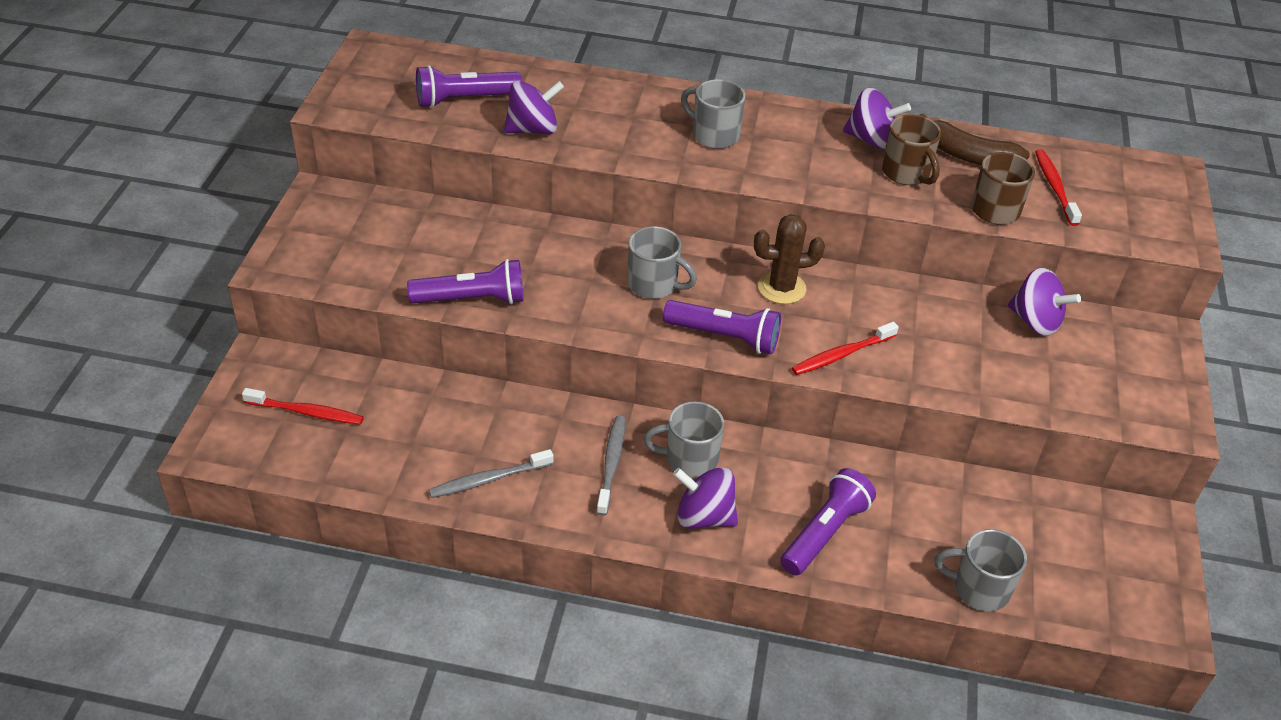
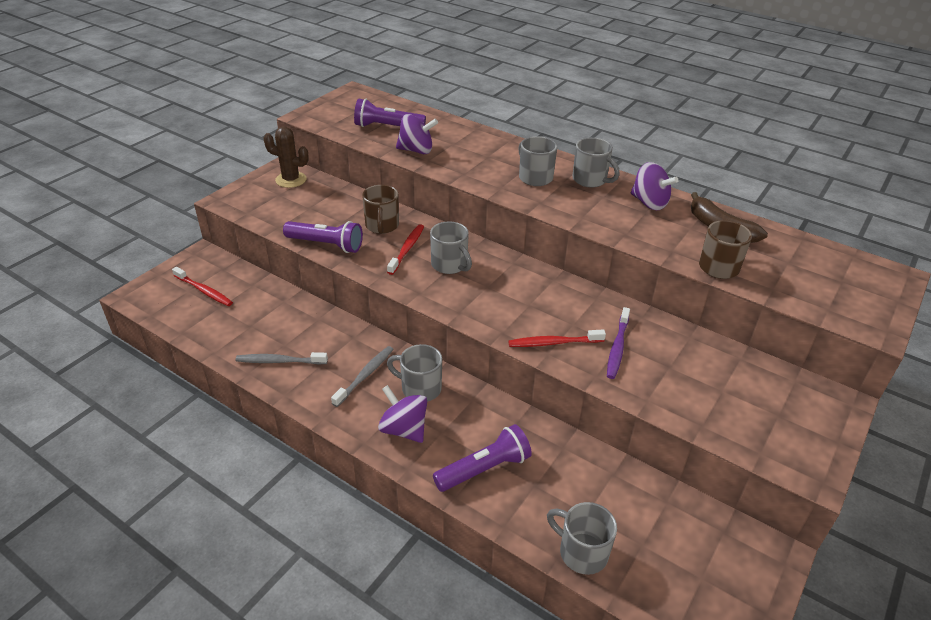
camera: 25 degrees right, 5 degrees down
(724, 337) = (475, 309): purple flashlight -> none
(781, 288) = (538, 289): brown cactus -> brown cactus (291, 180)
(783, 122) = (590, 180): none -> grey mug
(906, 173) = (662, 229): brown mug -> brown mug (382, 226)
(914, 339) = (617, 348): none -> purple toothbrush
(1035, 321) = (727, 361): purple spinning top -> none
(1054, 187) = (780, 264): red toothbrush -> red toothbrush (407, 249)

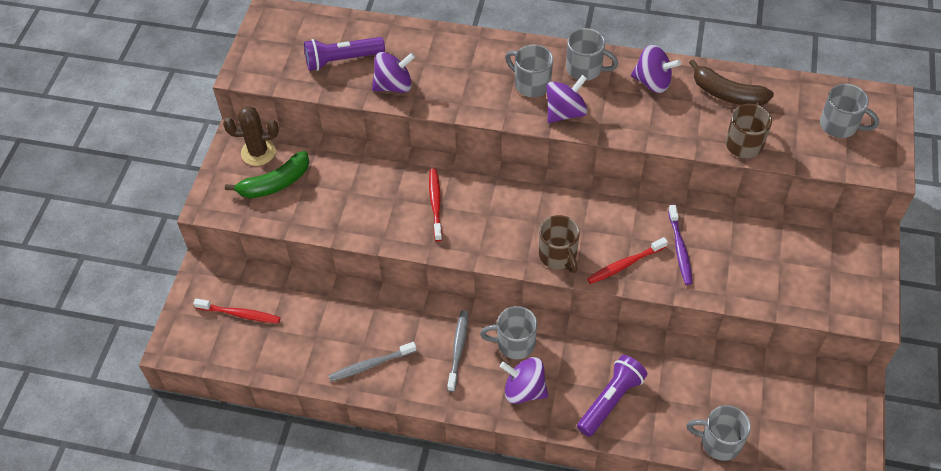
camera: 20 degrees left, 15 degrees up
(287, 201) = (275, 183): none -> green banana
(326, 244) = (353, 227): purple flashlight -> none
(382, 226) = (393, 182): brown mug -> brown mug (558, 256)
(450, 265) = (487, 208): grey mug -> grey mug (840, 125)
(553, 202) = (565, 112): none -> purple spinning top

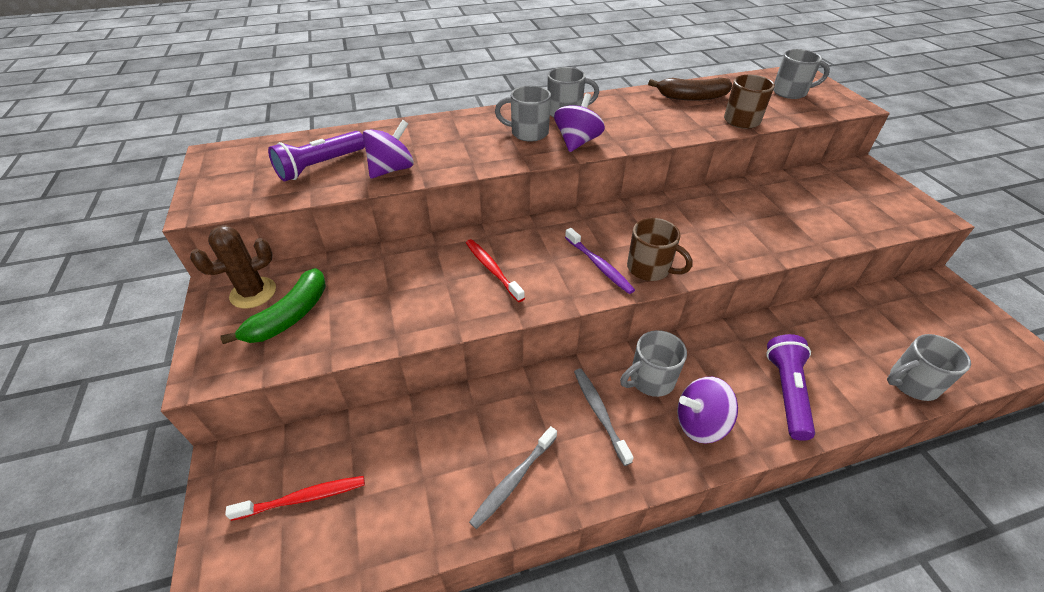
camera: 30 degrees left, 10 degrees down
(625, 264) = (714, 253): red toothbrush -> none
(652, 82) = (628, 105): purple spinning top -> none
(680, 249) = (745, 224): purple toothbrush -> purple toothbrush (599, 265)

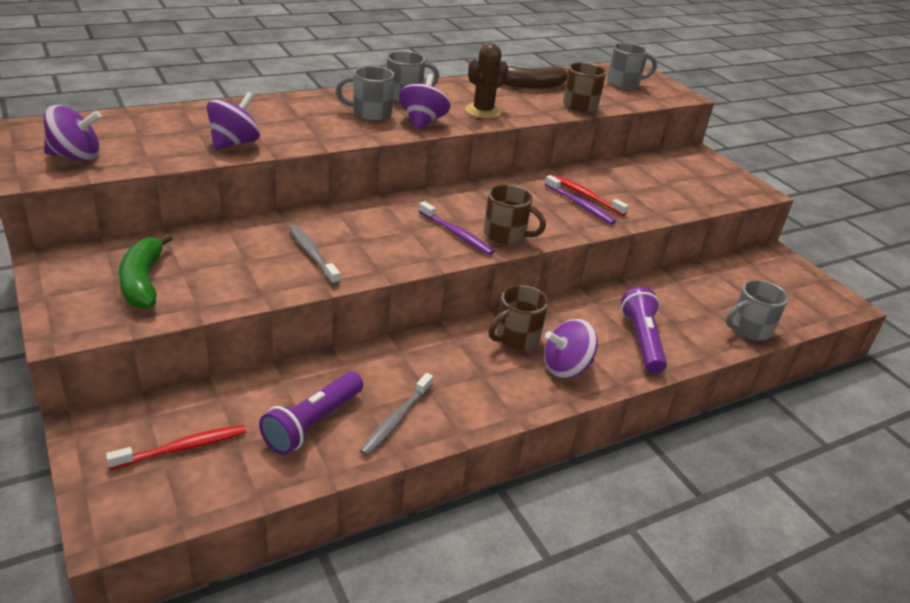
camera: 15 degrees left, 10 degrees down
(247, 185) = (76, 156): none -> purple spinning top
(253, 293) = (93, 264): brown cactus -> brown cactus (483, 111)
(290, 316) = (143, 282): green banana -> green banana turned 150 degrees clockwise
(320, 166) = (153, 140): purple flashlight -> purple flashlight (313, 423)
(492, 269) = (349, 239): red toothbrush -> red toothbrush (586, 196)
(599, 413) = (471, 365): grey toothbrush -> grey toothbrush (312, 254)
(650, 380) = (516, 338): grey mug -> brown mug
(732, 231) = (580, 205): none -> purple toothbrush

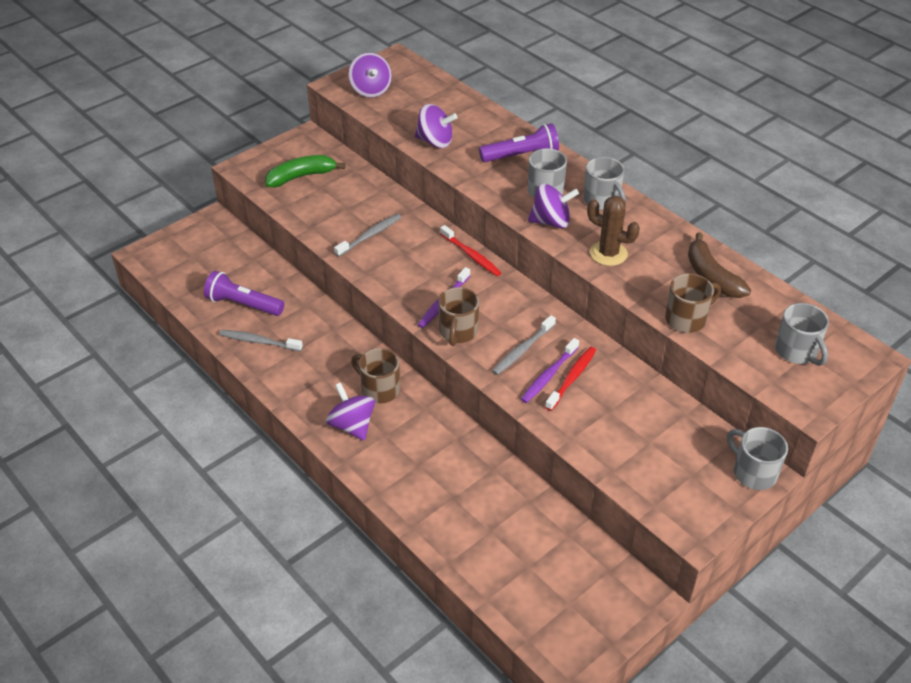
camera: 80 degrees right, 10 degrees up
(183, 448) = (207, 259): red toothbrush -> red toothbrush (471, 255)
(543, 209) = (522, 350): none -> grey toothbrush
(642, 341) = (412, 474): purple flashlight -> purple flashlight (521, 155)
(749, 329) = (471, 561): grey mug -> grey mug (753, 472)

